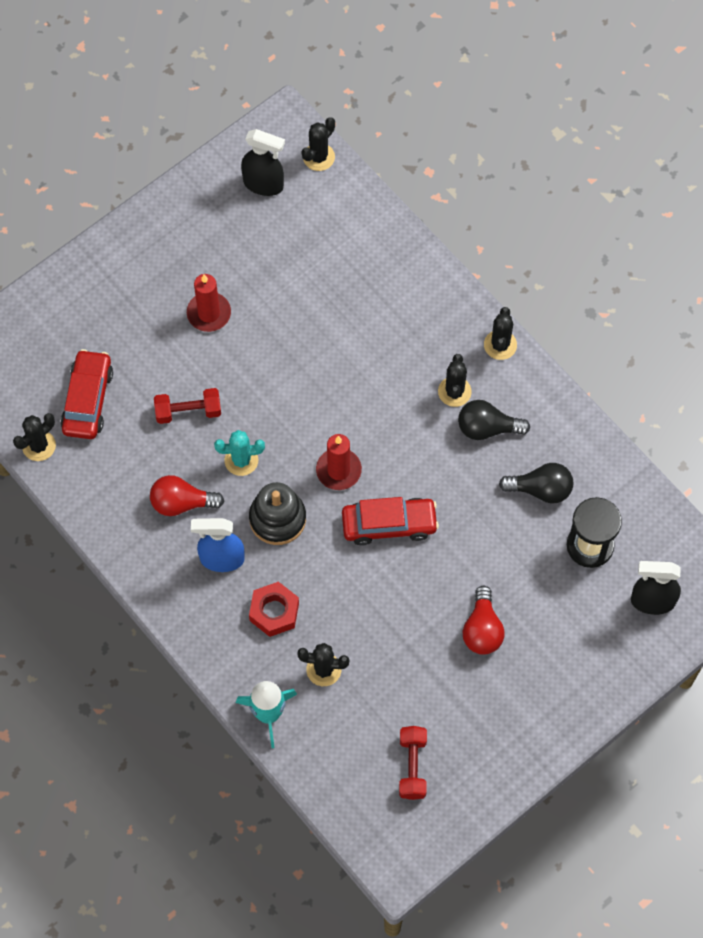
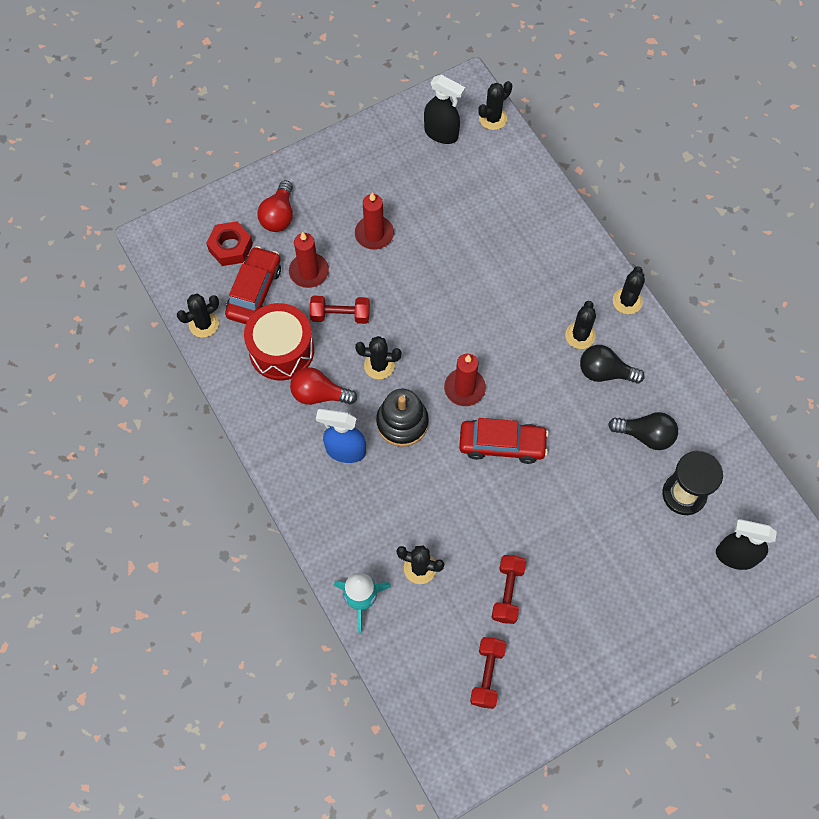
camera: 10 degrees right, 0 degrees up
(131, 461) = (281, 350): none -> red drum
(144, 368) = (309, 272): none -> red candle
(241, 460) = (379, 365): turquoise cactus -> black cactus
(274, 612) = (384, 507): red nut -> red nut (230, 247)
(420, 679) = (507, 592): none -> red dumbbell
(482, 629) = (572, 555): red light bulb -> red light bulb (279, 216)

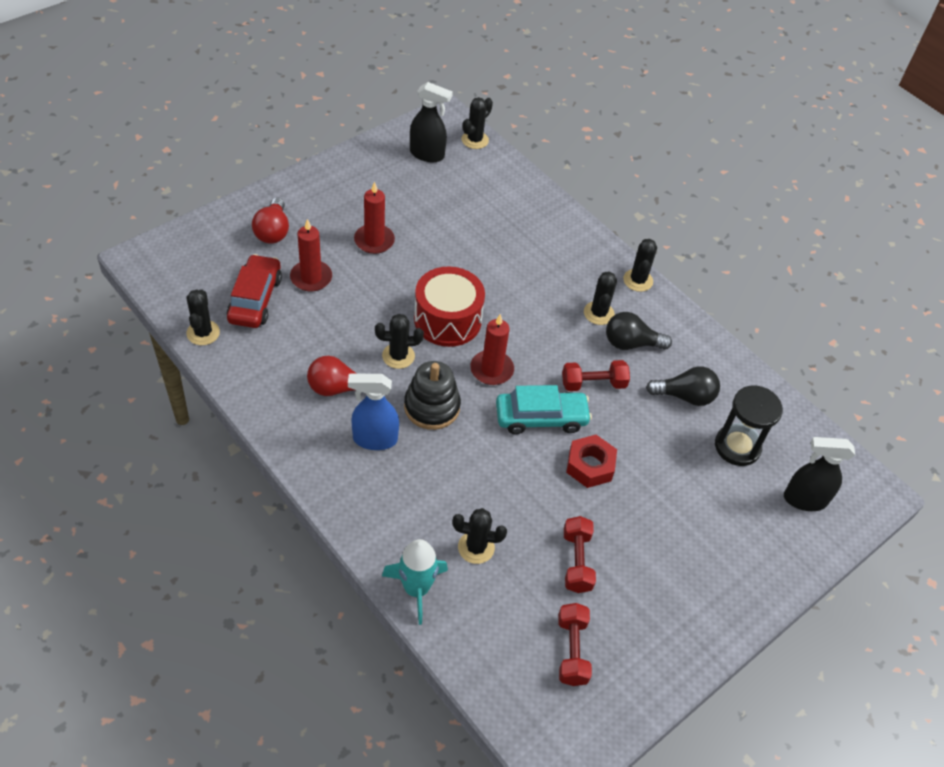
camera: 15 degrees left, 15 degrees down
(204, 324) = (203, 333): black cactus -> black cactus turned 45 degrees counterclockwise
(230, 247) = (225, 262): red nut -> red nut (590, 466)
(281, 350) = (291, 350): red drum -> red drum (447, 320)
(340, 315) = (350, 314): red dumbbell -> red dumbbell (593, 384)
(502, 444) = (541, 418): red car -> turquoise car

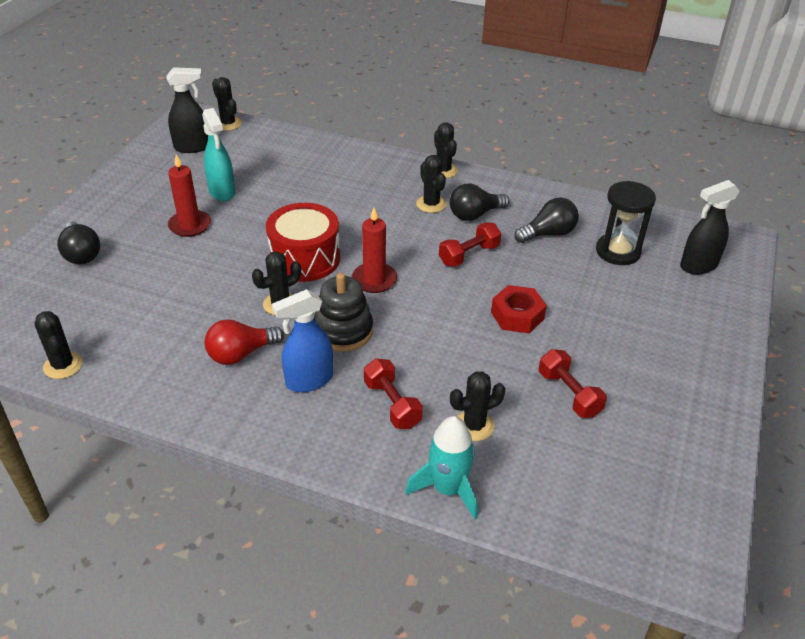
camera: 25 degrees left, 10 degrees down
(255, 299) = (101, 315): red car -> none
(273, 231) = (81, 254): red light bulb -> black light bulb
(311, 278) = (148, 276): red candle -> none
(422, 216) = (222, 192): none -> turquoise spray bottle
(475, 140) = (228, 124): black cactus -> black cactus turned 45 degrees counterclockwise
(541, 418) = (446, 298): turquoise car -> none
(572, 650) = (626, 468): red dumbbell -> red dumbbell (392, 404)

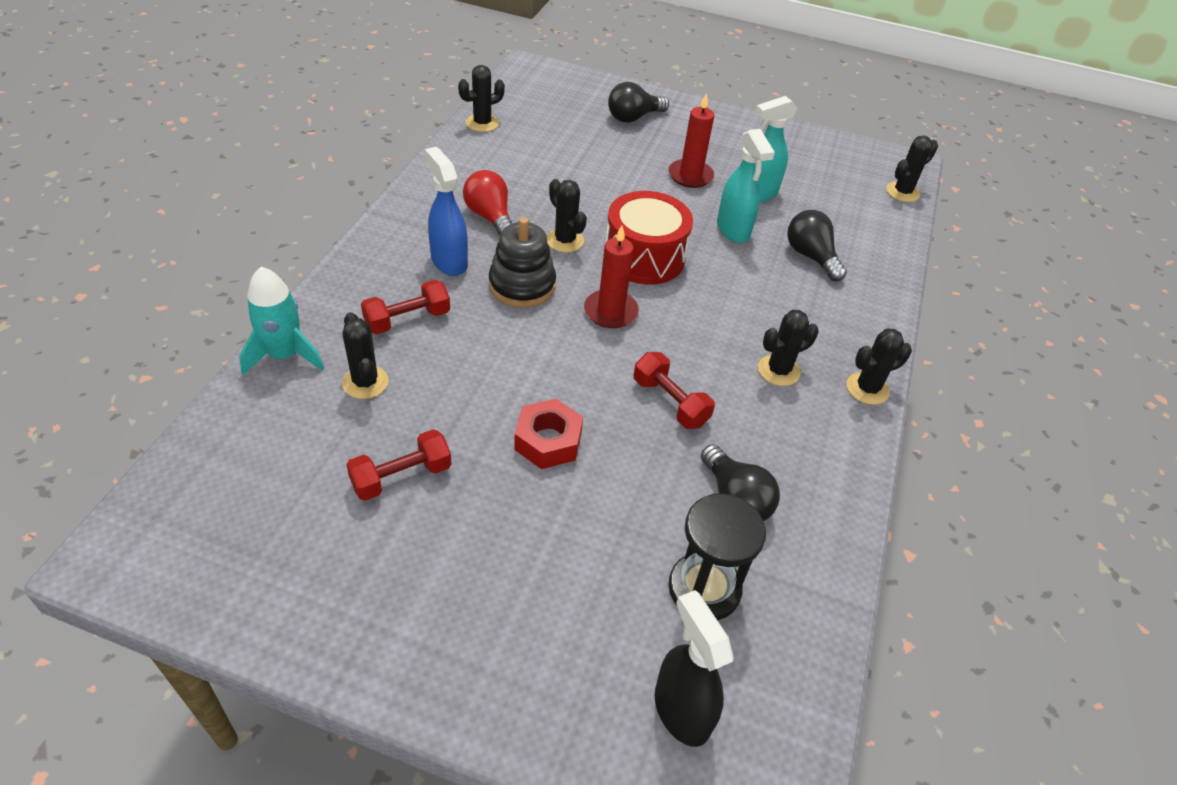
camera: 85 degrees right, 5 degrees up
(192, 147) = (840, 169): black spray bottle -> none
(270, 209) = (733, 230): none -> turquoise spray bottle
(474, 215) = (764, 416): black light bulb -> black light bulb (811, 256)

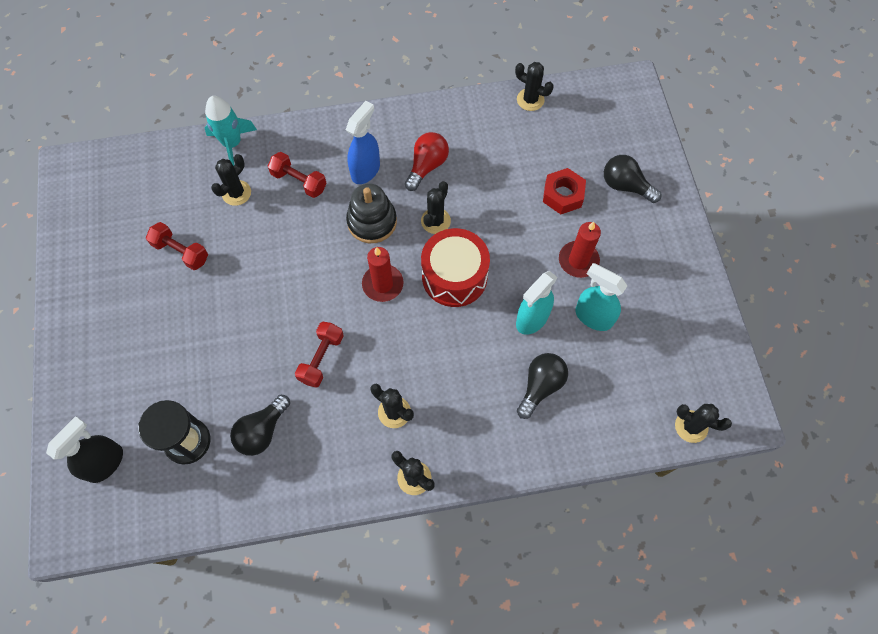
camera: 65 degrees right, 20 degrees up
(548, 441) = (248, 308): red nut -> red nut (563, 195)

